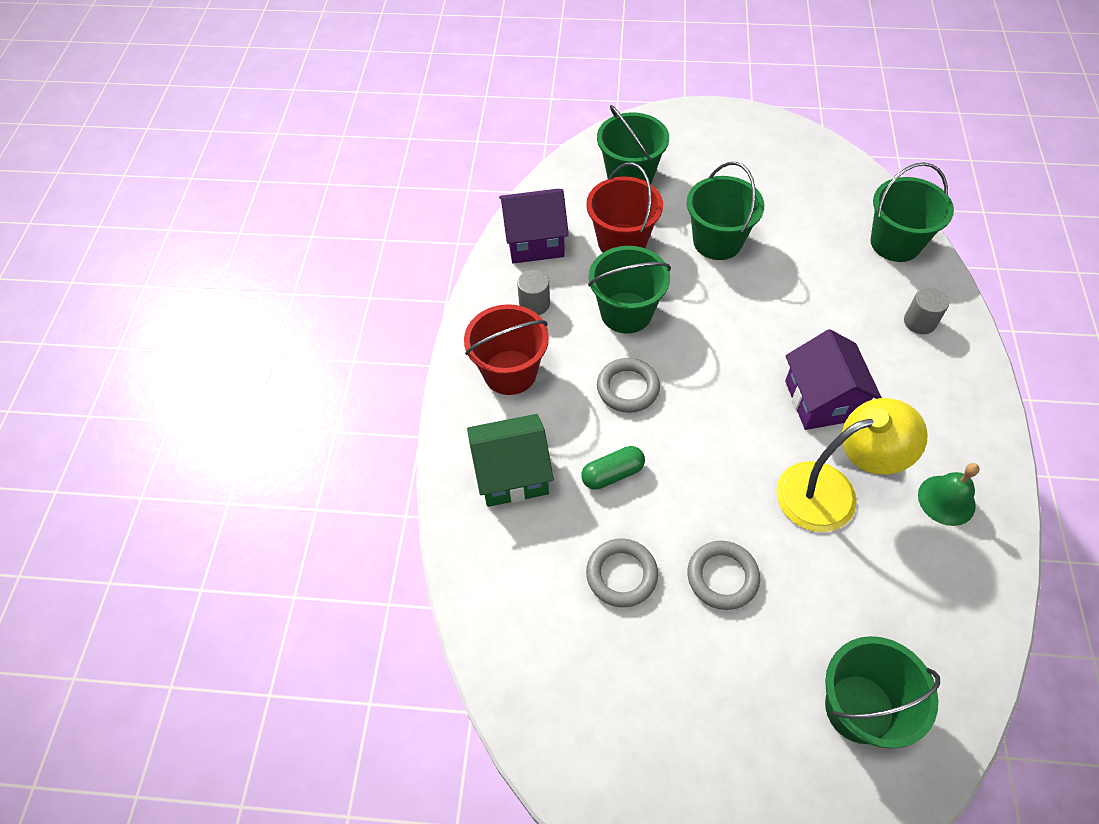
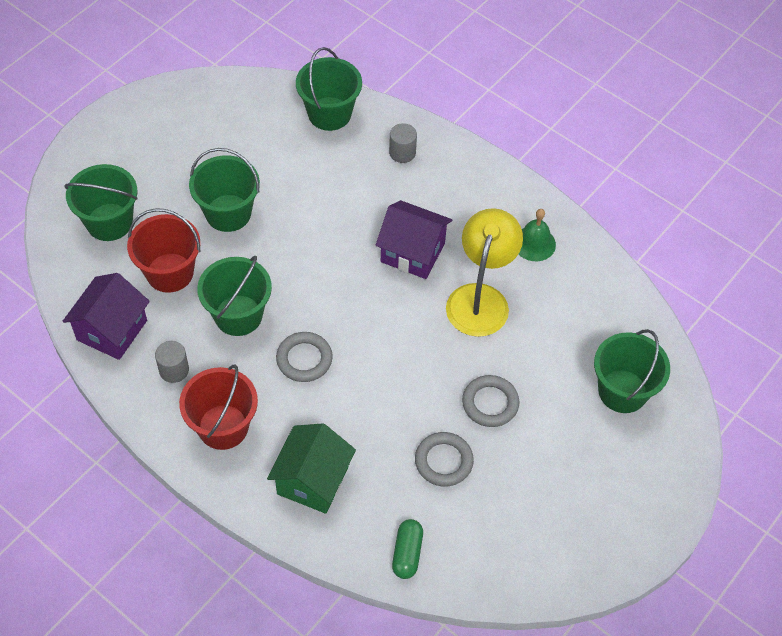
camera: 60 degrees left, 0 degrees up
(612, 474) = (365, 416): green capsule -> green capsule (407, 553)

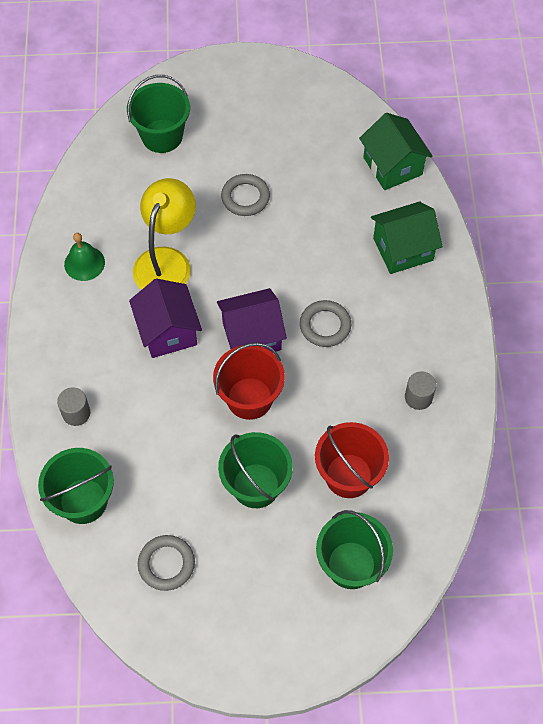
camera: 130 degrees left, 5 degrees up
(112, 330) = (433, 467): purple house -> purple house (251, 336)
(223, 427) = (424, 329): red bucket -> red bucket (249, 398)
(238, 315) = (335, 396): green bucket -> none
(407, 553) = (392, 166): green capsule -> green house
(443, 461) = (313, 192): grey ring -> grey ring (166, 564)
(480, 298) = (166, 261): yellow lamp -> yellow lamp turned 135 degrees clockwise

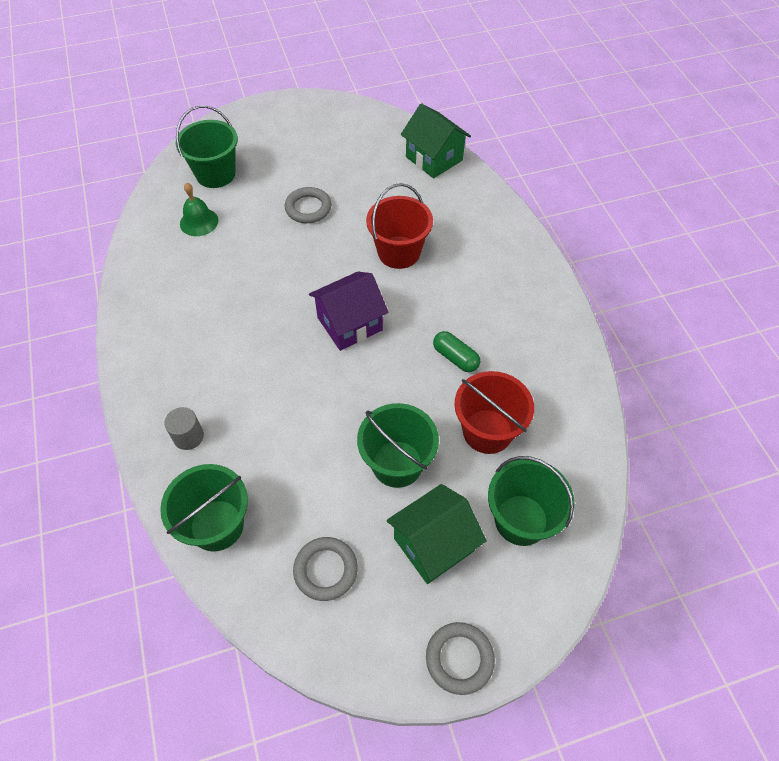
camera: 15 degrees left, 5 degrees down
(84, 263) = (165, 294): green bell -> green bell (199, 222)
(166, 261) = (247, 276): yellow lamp -> none
(168, 331) = (265, 337): purple house -> none
(249, 398) = (365, 381): red bucket -> red bucket (399, 252)
(325, 326) = (417, 300): grey ring -> grey ring (459, 659)
(342, 395) = (455, 357): none -> green capsule
(403, 249) = (467, 221): green house -> green house (433, 544)
(418, 397) = (528, 343): grey cylinder -> none

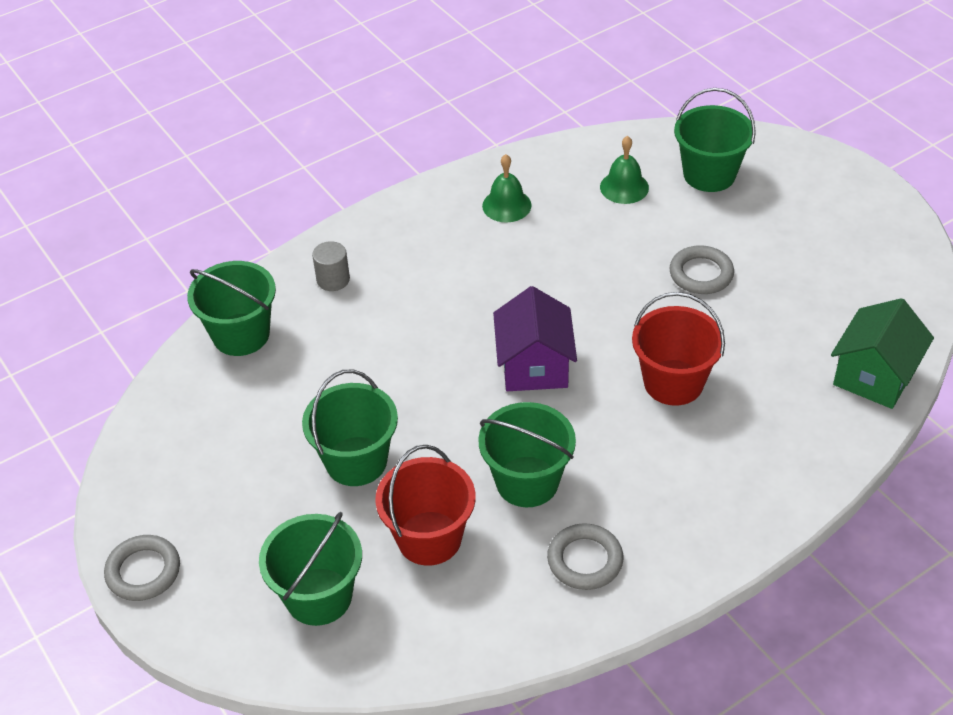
camera: 75 degrees right, 10 degrees down
(174, 295) = (506, 205): none -> green bell
(325, 570) = (214, 434): grey ring -> grey ring (585, 560)
(350, 324) = (534, 366): purple house -> purple house turned 45 degrees clockwise
(433, 544) = (266, 519): green house -> none
(455, 357) = (527, 481): green capsule -> green bucket

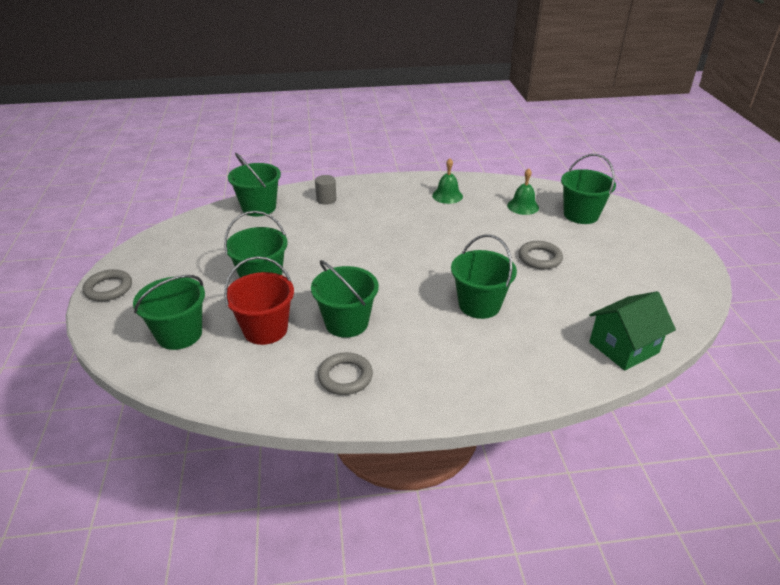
camera: 25 degrees right, 10 degrees down
(534, 366) = (400, 269): purple house -> none
(673, 382) = (479, 305): red bucket -> green bucket

